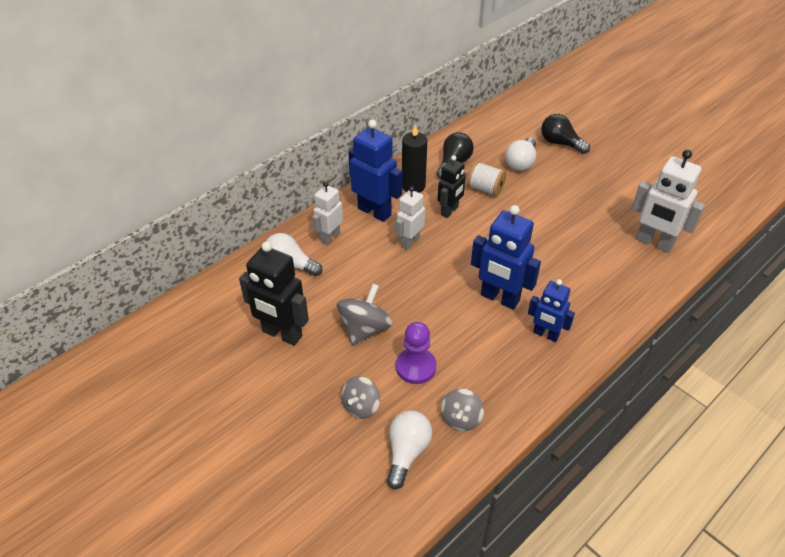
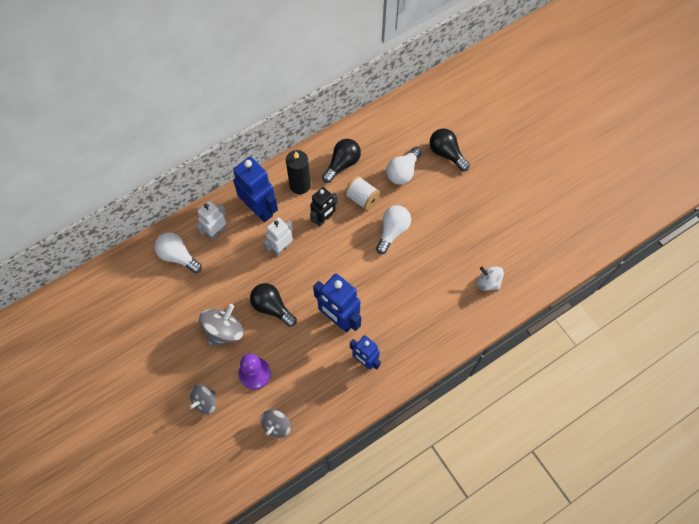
camera: 10 degrees right, 20 degrees up
(282, 334) = (159, 325): black robot -> none
(407, 452) = (229, 447): white light bulb -> white light bulb (392, 231)
(416, 298) = (272, 307): none -> black light bulb
(654, 243) = (488, 282): white robot -> white spinning top

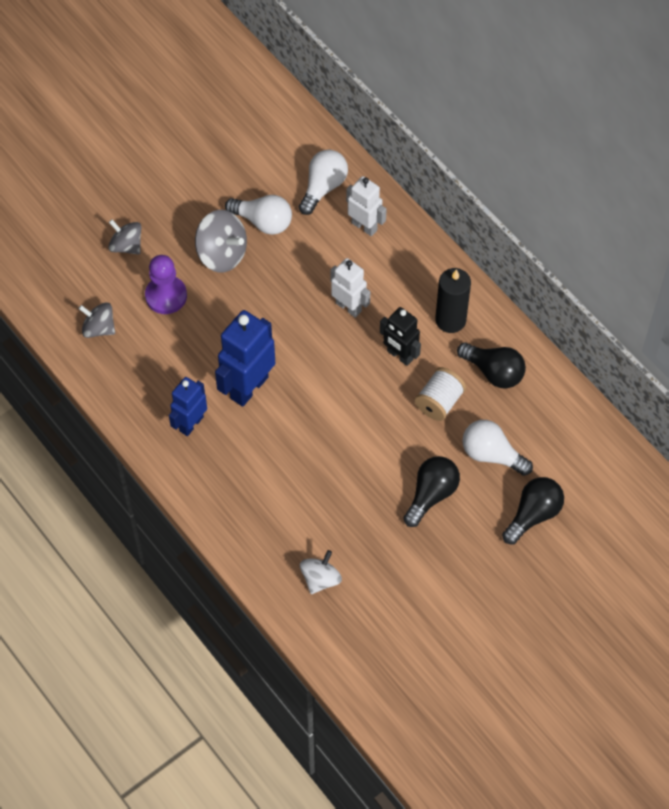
camera: 85 degrees right, 5 degrees down
(260, 209) = (405, 274): blue robot -> none
(272, 307) = (259, 305): black light bulb -> black light bulb (431, 494)
(392, 231) = (390, 446): white light bulb -> white light bulb (263, 222)

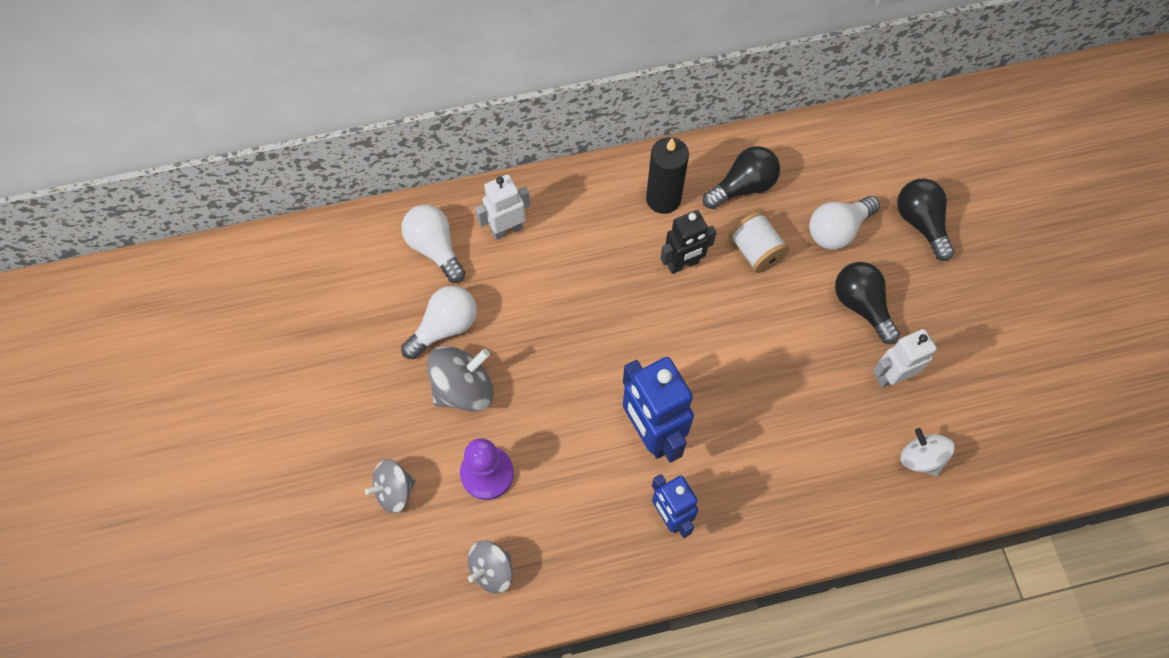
camera: 65 degrees left, 5 degrees up
(348, 307) = (599, 287): white robot -> white robot (891, 376)

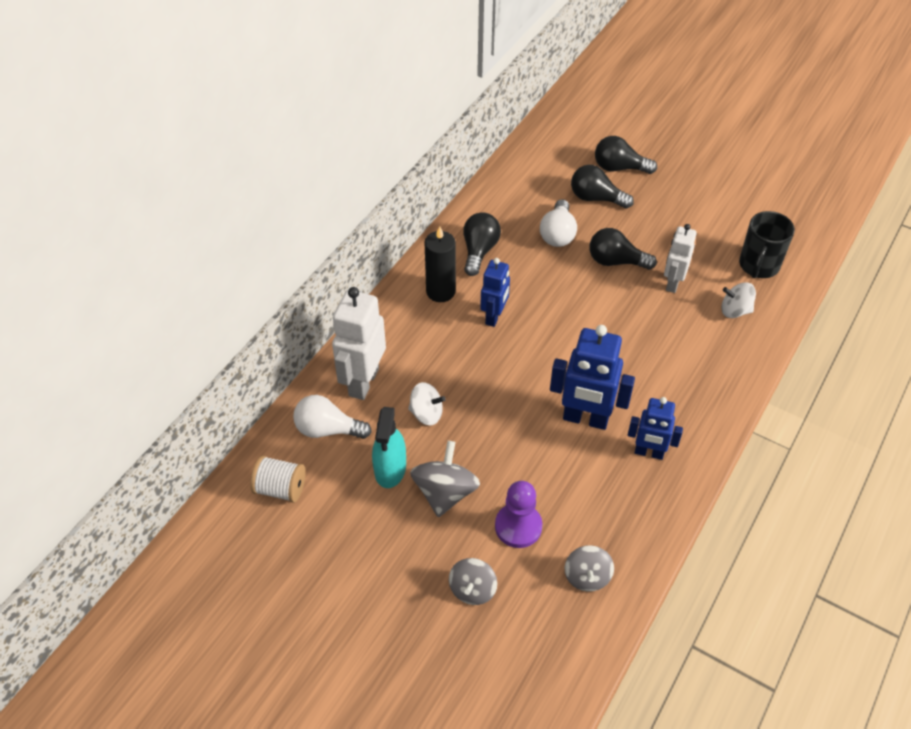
camera: 45 degrees left, 15 degrees down
(445, 327) = (390, 469): white light bulb -> turquoise spray bottle
(507, 229) = (363, 382): white robot -> white robot, size x1.59
(525, 304) = (426, 413): none -> white spinning top
(683, 264) = (494, 317): black robot -> blue robot
(756, 251) = (527, 278): white spool -> white spool (281, 488)
(984, 209) = (619, 168): none -> black light bulb
(1004, 435) = (758, 266): none -> black mug

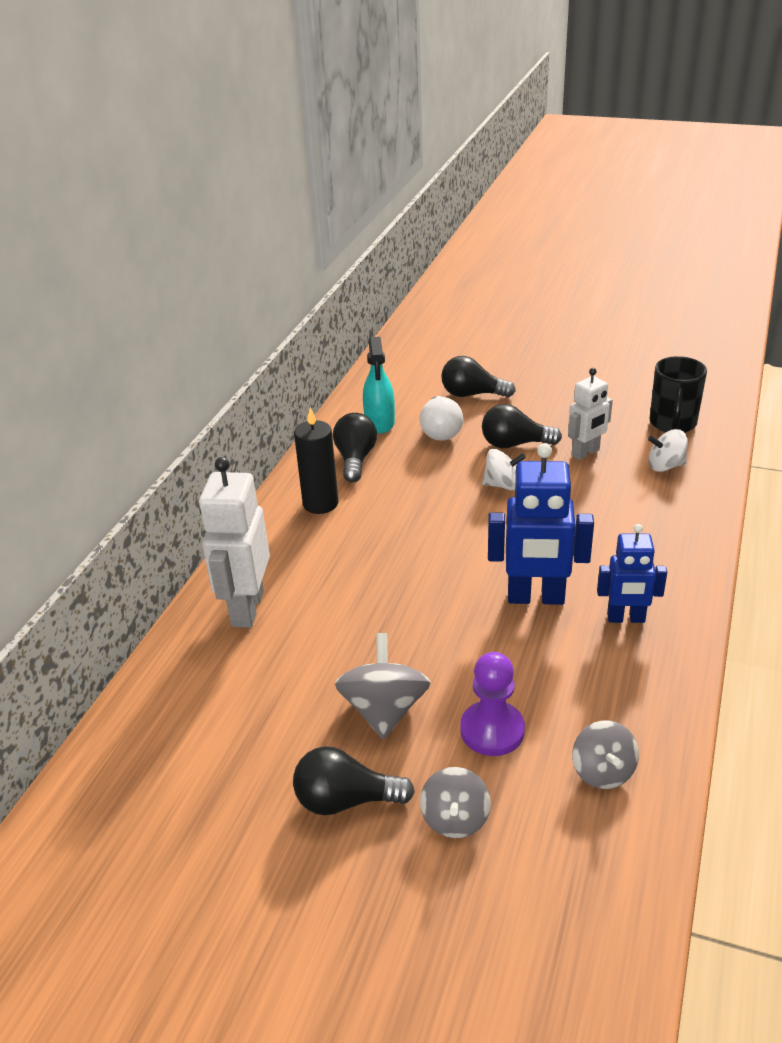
camera: 10 degrees left, 15 degrees down
(281, 488) = (160, 748): white spool -> none
(328, 429) = (211, 668): white light bulb -> none
(390, 469) = (304, 696): turquoise spray bottle -> turquoise spray bottle (380, 422)
(426, 413) = (336, 627): white spinning top -> white spinning top (502, 485)
(494, 317) = (392, 517): blue robot -> none
(619, 168) = (488, 366): black light bulb -> black light bulb (346, 800)
(672, 283) = (585, 453): white robot -> white robot turned 135 degrees counterclockwise

